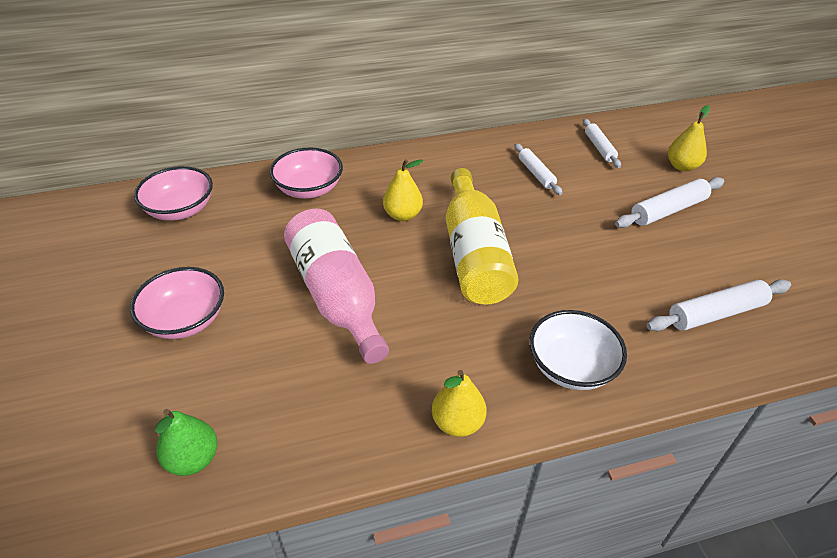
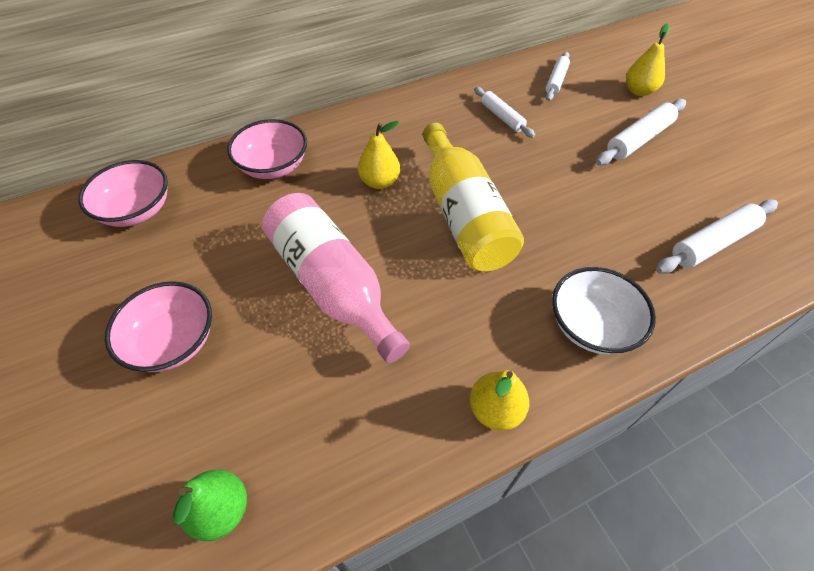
camera: 10 degrees left, 10 degrees up
(599, 148) = (556, 81): white rolling pin -> white rolling pin turned 45 degrees clockwise

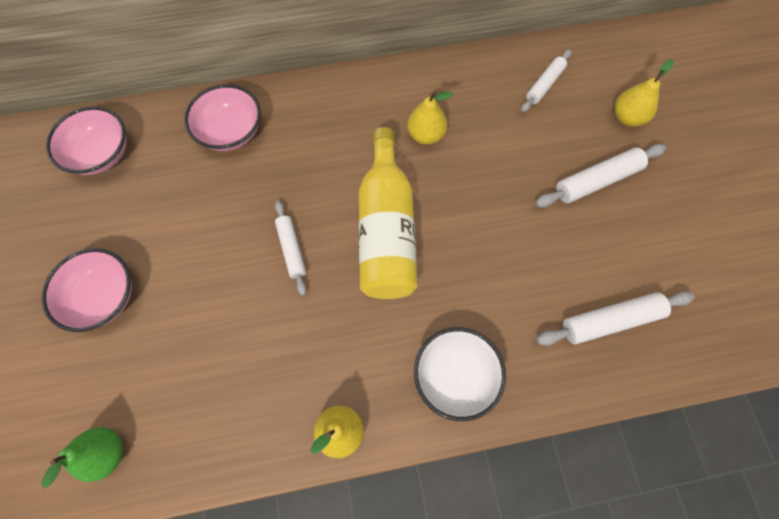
camera: 15 degrees right, 15 degrees up
(333, 285) = (246, 276): pink bottle -> none
(379, 182) = (322, 173): yellow pear -> yellow pear (426, 135)
(502, 117) = (469, 120): white rolling pin -> white rolling pin (291, 249)

